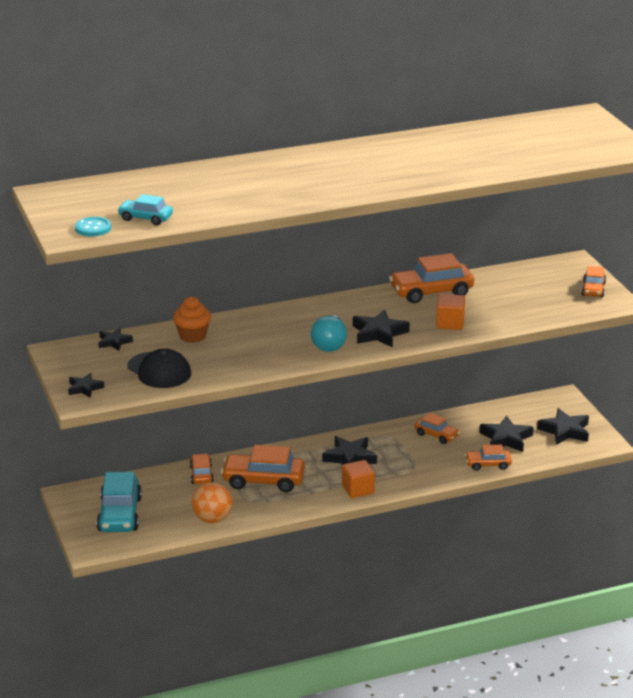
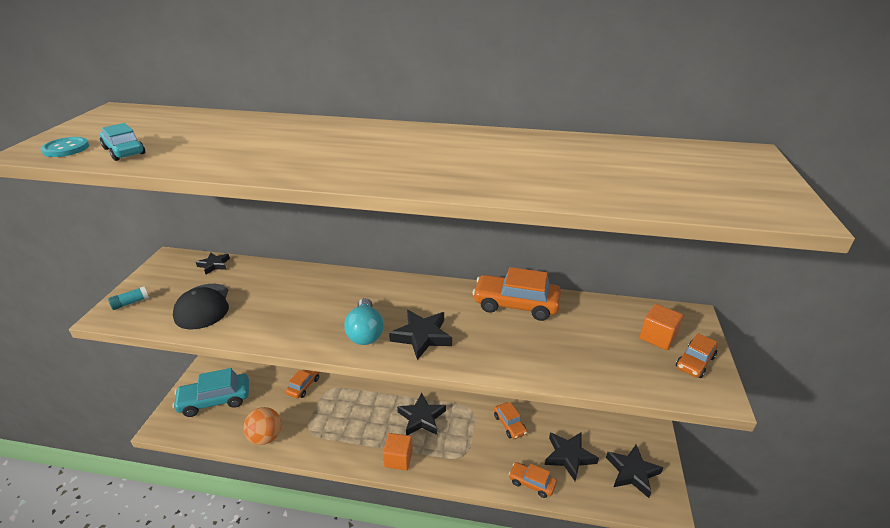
camera: 30 degrees right, 5 degrees up
(84, 388) = (130, 303): black star -> turquoise glue stick
(120, 515) = (215, 400): turquoise car -> turquoise car turned 45 degrees clockwise
(192, 336) = (272, 280): orange cupcake -> none
(263, 481) = (338, 413): orange car -> none
(329, 344) = (365, 332): turquoise light bulb -> turquoise light bulb turned 45 degrees counterclockwise
(450, 323) = (501, 350): orange cube -> orange cube (657, 337)

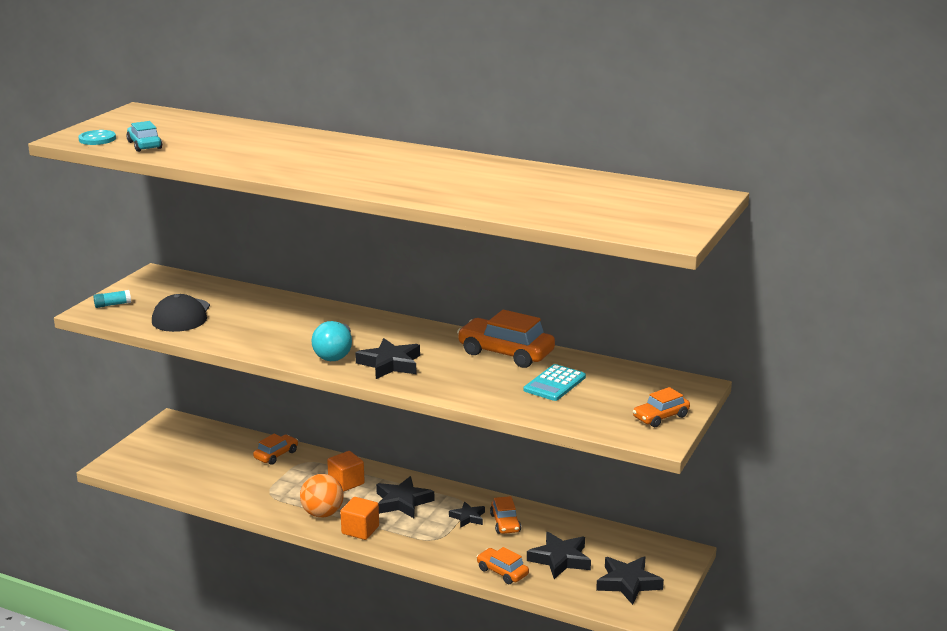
camera: 15 degrees right, 10 degrees down
(214, 265) = (201, 284): black star -> black star (468, 517)
(215, 400) = (172, 452): turquoise car -> none
(266, 437) = (220, 491): orange ball -> orange ball (322, 514)
(579, 335) = (554, 384): none -> turquoise calculator
(657, 337) = (639, 395): orange cube -> orange cube (346, 482)

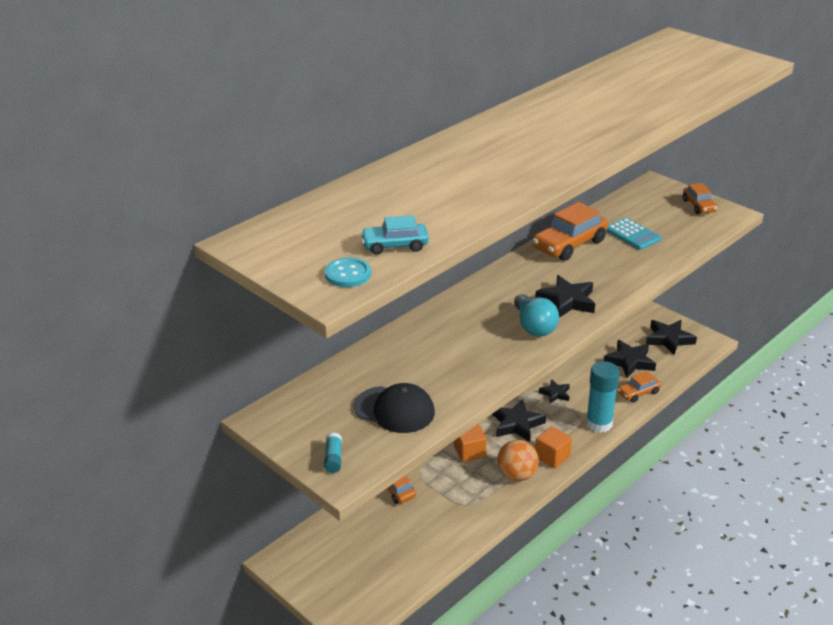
camera: 70 degrees left, 10 degrees up
(335, 354) = (534, 326): turquoise light bulb -> turquoise light bulb turned 45 degrees clockwise
(430, 552) = (599, 423): none -> turquoise glue stick
(505, 523) = (571, 376): orange car -> none

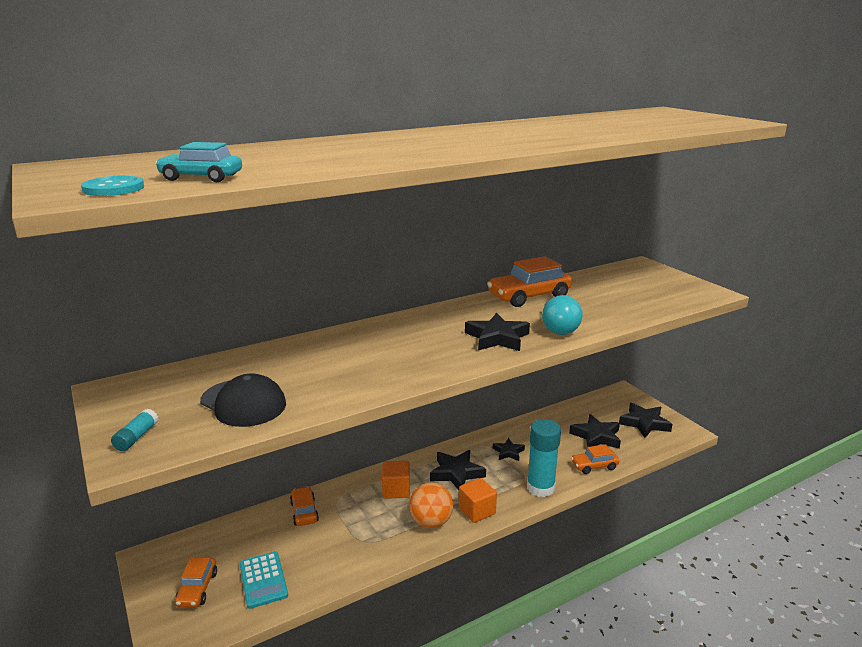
camera: 15 degrees right, 10 degrees down
(534, 326) = (447, 353): turquoise light bulb -> turquoise light bulb (558, 328)
(632, 234) = (598, 296): turquoise calculator -> turquoise calculator (263, 580)
(699, 206) = (679, 283): orange car -> orange car (197, 589)

